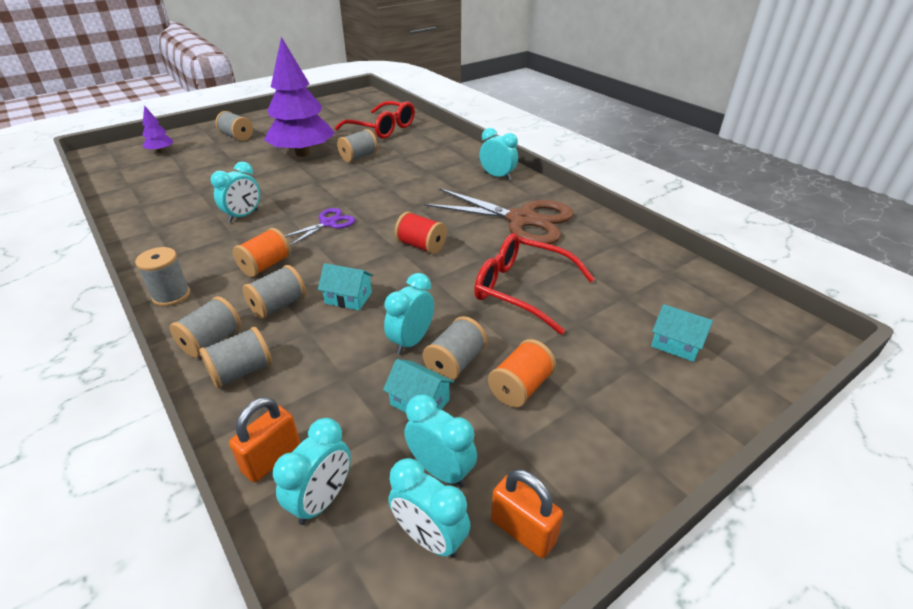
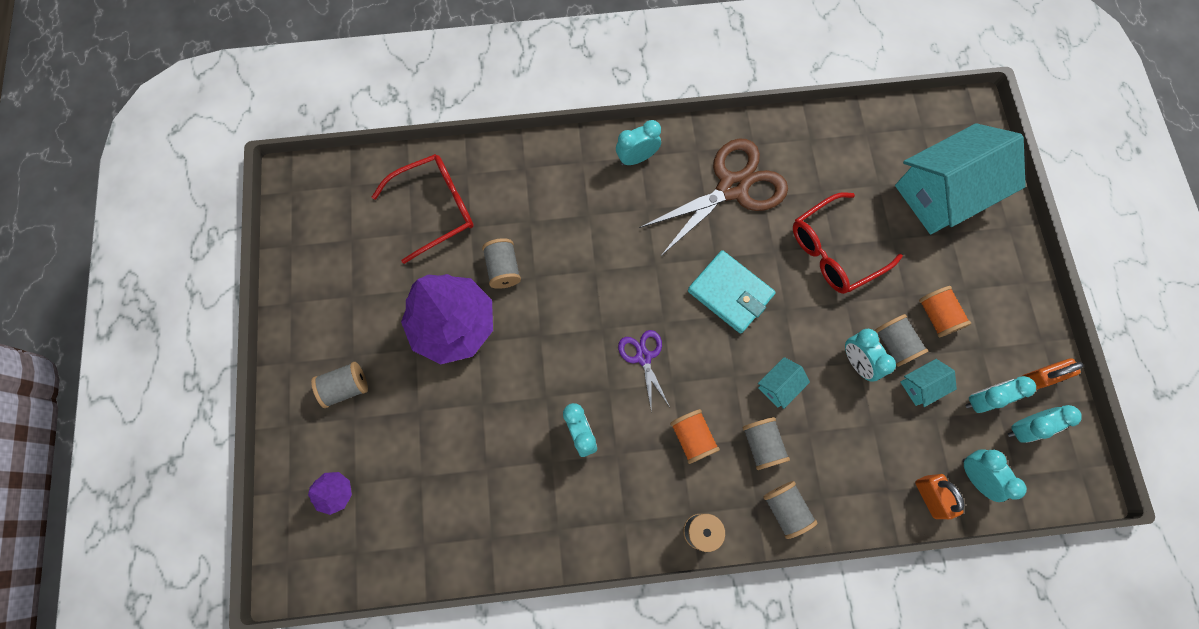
camera: 60 degrees left, 35 degrees up
(241, 371) = (834, 495): grey spool -> none
(421, 246) = (730, 293): red spool -> turquoise wallet
(676, 344) = (943, 193): turquoise house -> turquoise house, size x2.43

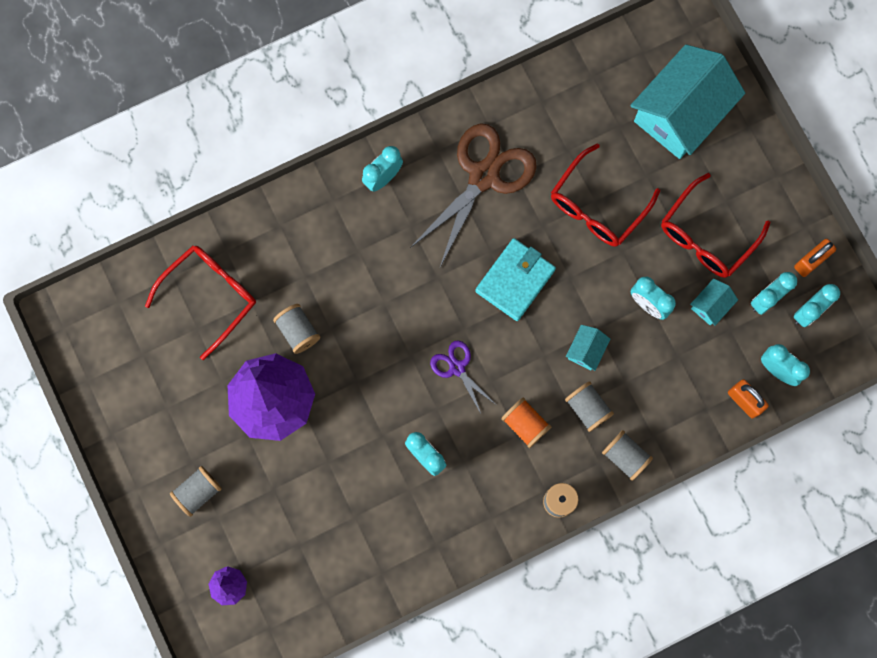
camera: 20 degrees left, 5 degrees up
(730, 293) = (515, 280): turquoise wallet -> turquoise wallet turned 75 degrees counterclockwise
(894, 344) = (676, 275): grey spool -> none
(937, 315) = (706, 235): orange spool -> red glasses

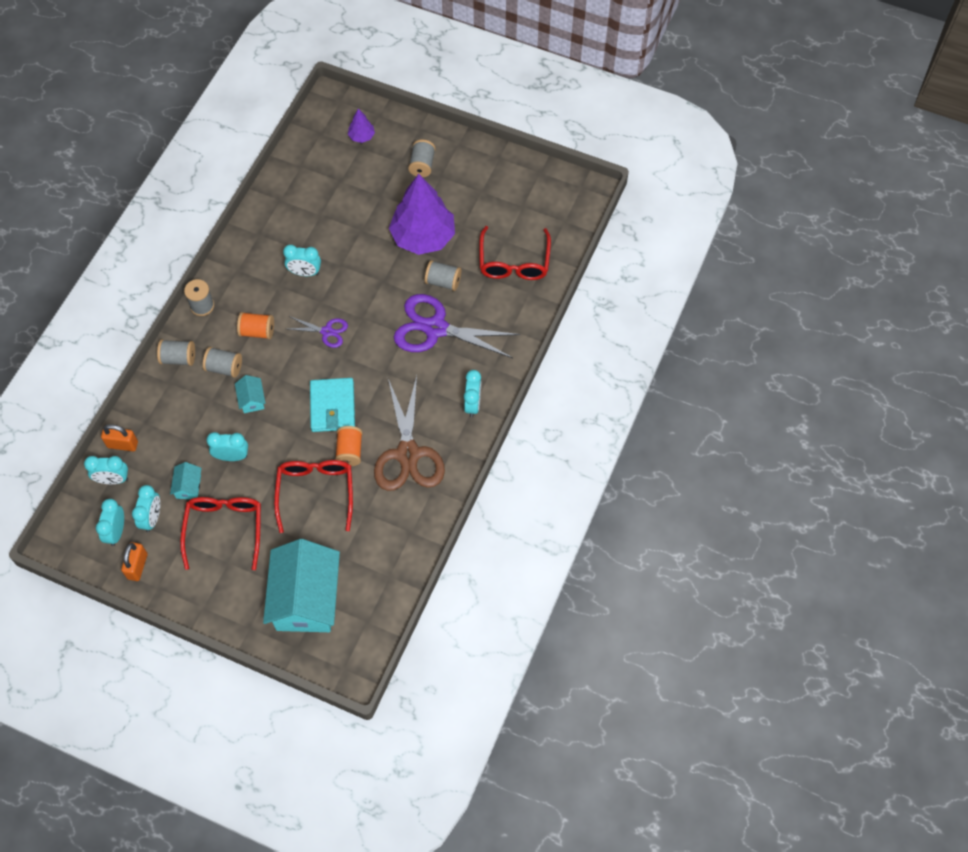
camera: 140 degrees right, 15 degrees down
(349, 285) = (436, 328): none -> purple scissors
(534, 222) = (349, 451): none -> orange spool

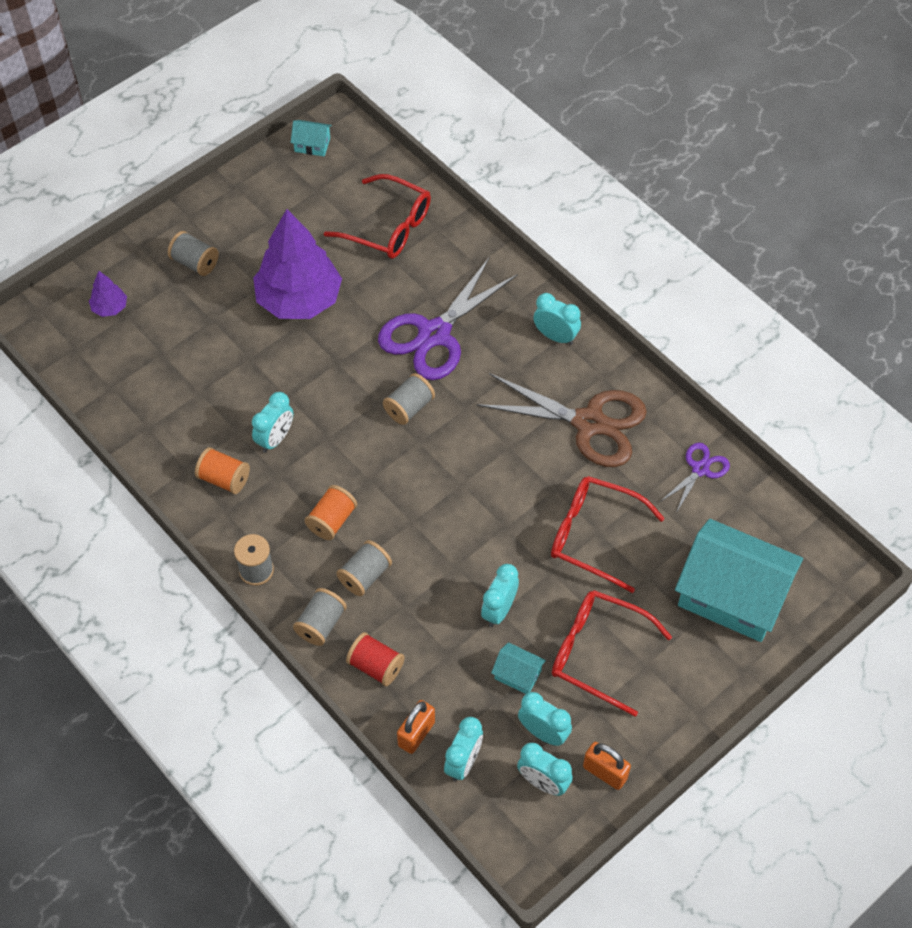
camera: 65 degrees left, 5 degrees down
(161, 402) = (376, 666): none -> red spool
(252, 399) = (428, 560): turquoise house -> turquoise house (312, 145)
(327, 331) = (375, 445): purple scissors -> purple scissors (700, 469)
(332, 407) = (485, 477): turquoise wallet -> none
(349, 451) = (555, 480): orange spool -> orange spool (224, 479)
(443, 282) = (374, 303): grey spool -> grey spool (409, 407)

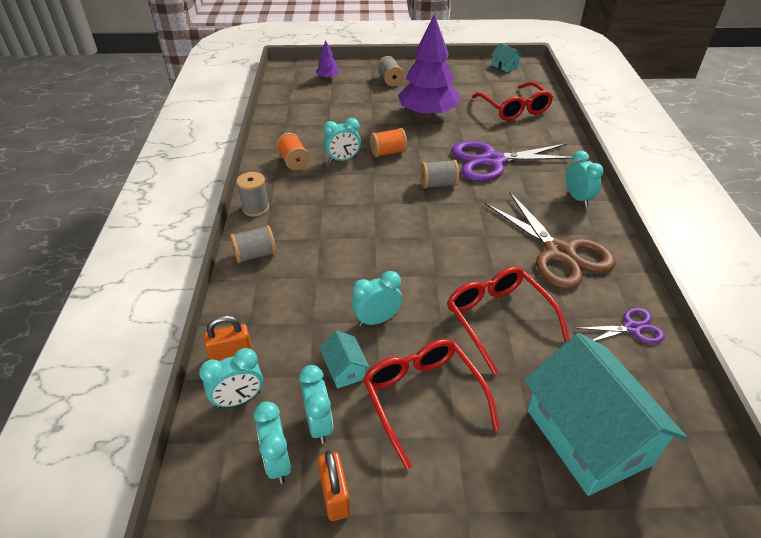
camera: 40 degrees right, 15 degrees down
(332, 520) = (327, 210): orange spool -> orange spool (388, 153)
(365, 576) = (312, 247): grey spool -> none
(376, 666) = (258, 298): red spool -> none

